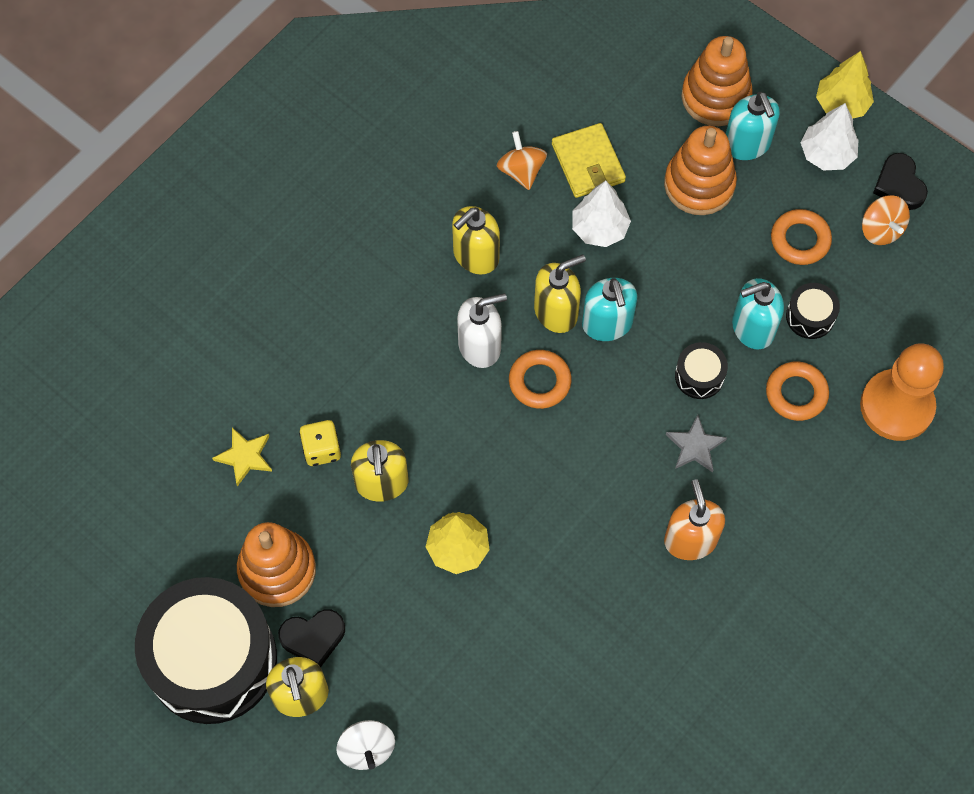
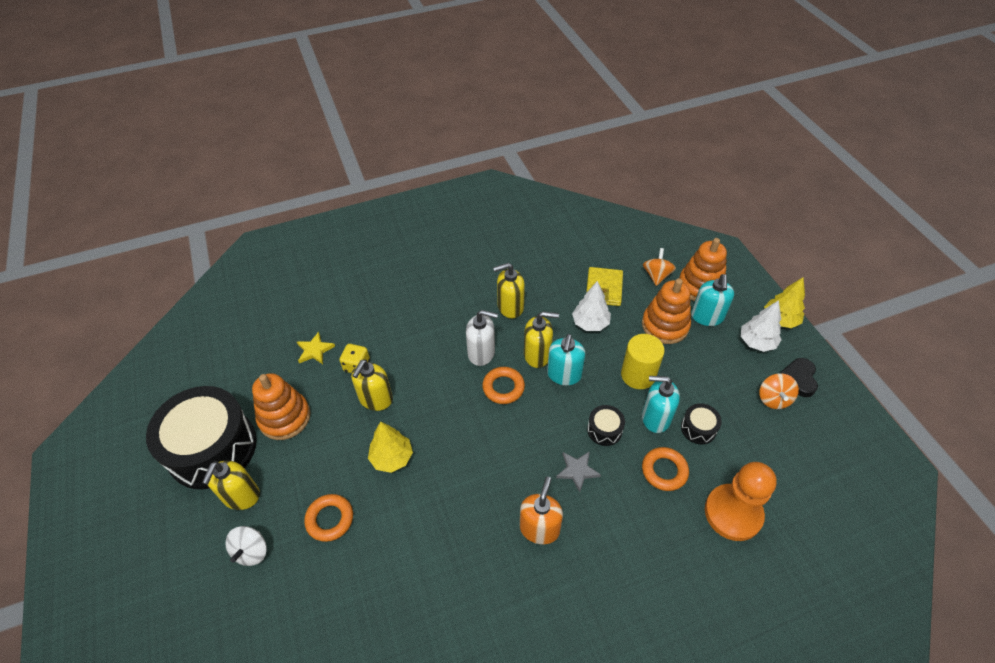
camera: 30 degrees right, 15 degrees down
(313, 637) = (274, 466): black heart -> none
(521, 171) = (563, 277): orange spinning top -> orange spinning top (656, 275)
(701, 277) = (638, 375): none -> yellow cylinder
(800, 240) = (714, 381): orange ring -> orange ring (330, 519)

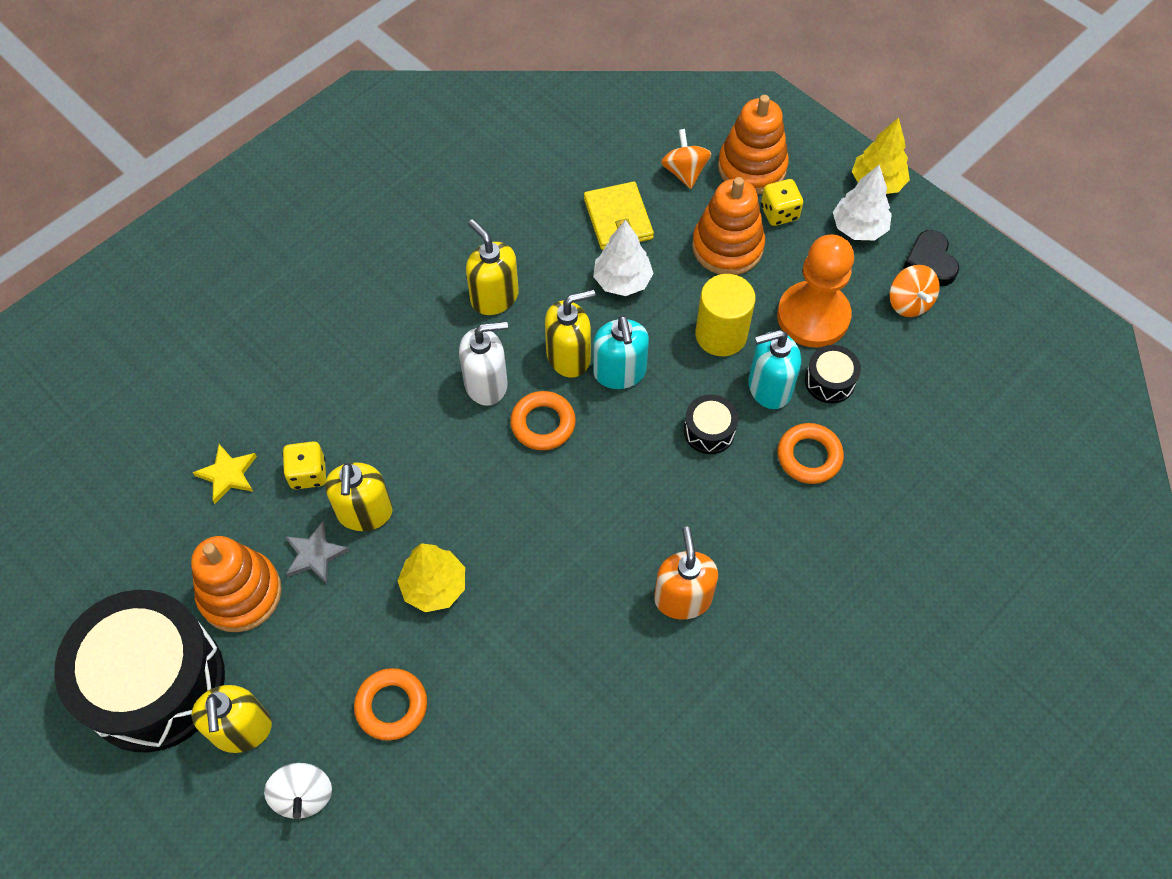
camera: 25 degrees left, 10 degrees up
(510, 307) = (494, 297): yellow soap dispenser -> yellow soap dispenser turned 90 degrees clockwise
(577, 471) = (697, 501): grey star -> grey star (315, 555)
(707, 317) = (779, 213): turquoise soap dispenser -> yellow dice
(733, 513) = (914, 477): orange pawn -> orange pawn (813, 316)

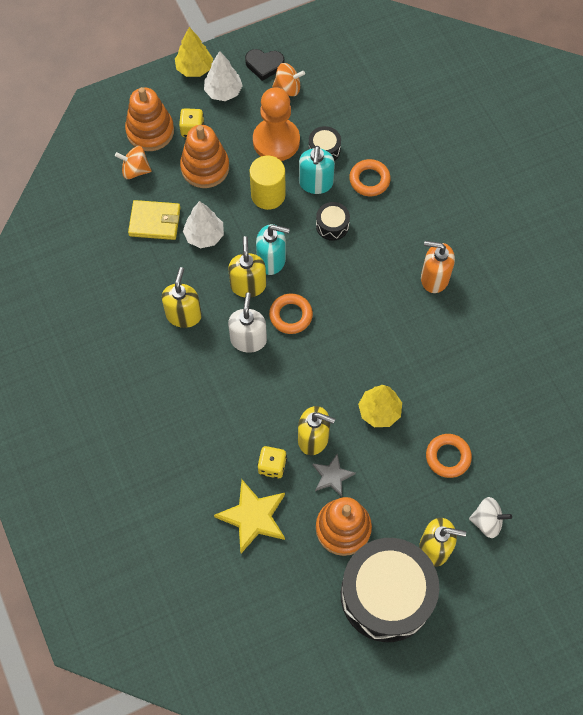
camera: 70 degrees left, 5 degrees up
(228, 474) = (253, 517): yellow star -> yellow star, size x1.67
(494, 297) = (183, 315): yellow soap dispenser -> yellow soap dispenser turned 120 degrees clockwise

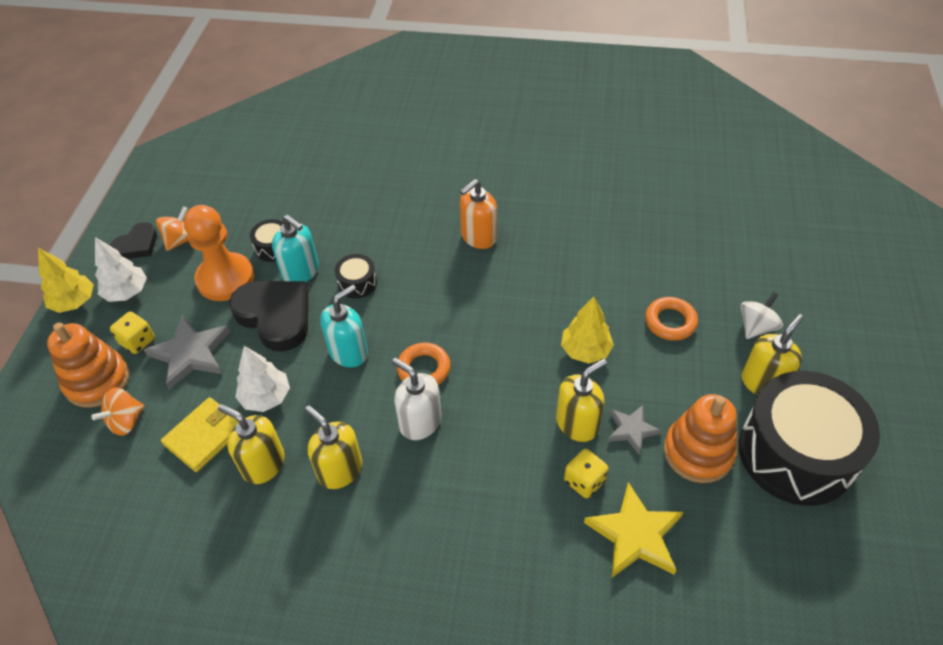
camera: 55 degrees left, 15 degrees down
(205, 167) = (191, 354): orange stacking toy -> grey star
(248, 285) = (358, 388): yellow soap dispenser -> yellow soap dispenser (263, 464)
(268, 195) = (275, 316): yellow cylinder -> black heart
(369, 180) = (337, 231): orange ring -> none

